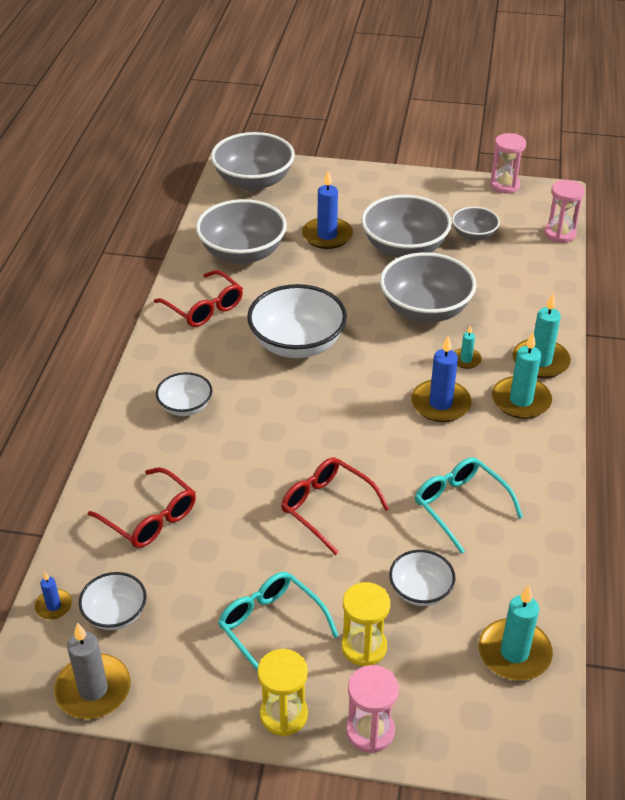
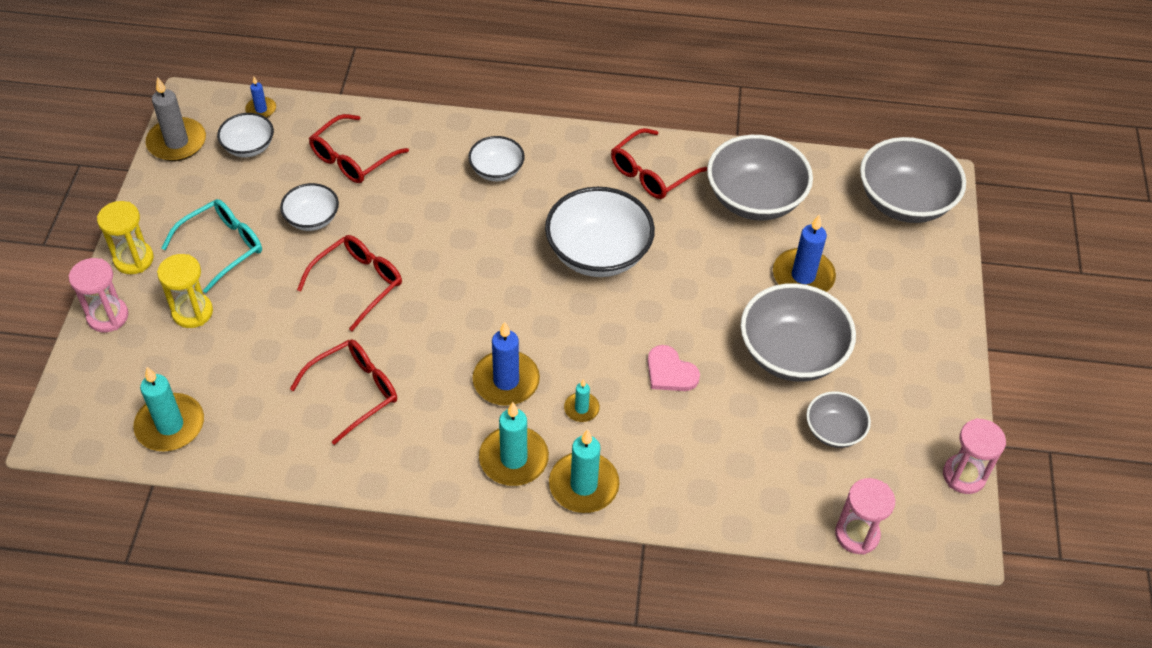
camera: 85 degrees right, 10 degrees up
(420, 590) = (250, 355): white bowl -> white bowl (312, 219)
(425, 309) = (670, 372): grey bowl -> pink heart
(460, 506) = (354, 392): turquoise glasses -> red glasses

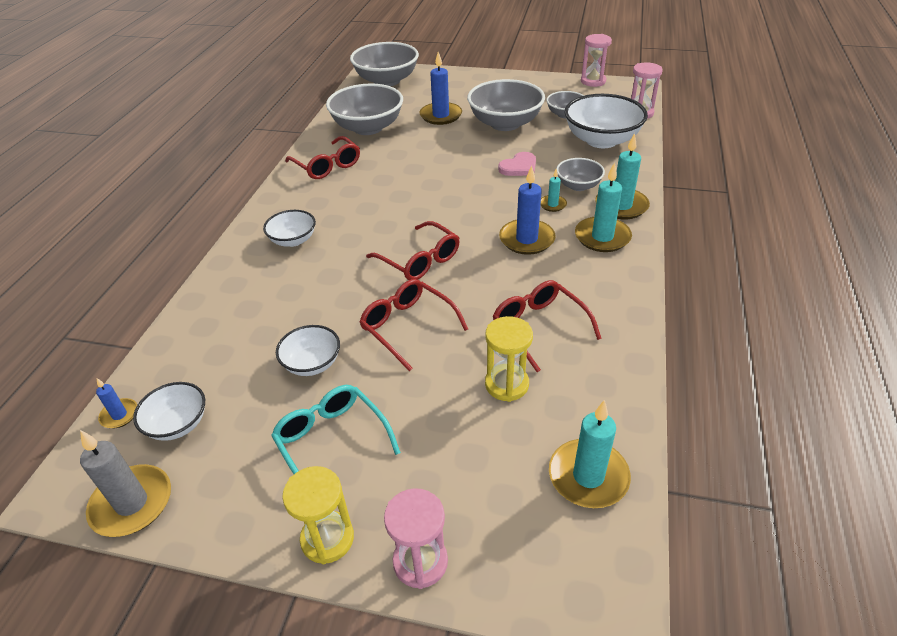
camera: 80 degrees left, 10 degrees down
(192, 312) = (426, 465): yellow hourglass -> yellow hourglass (506, 384)
(352, 158) = (237, 334): red glasses -> red glasses (420, 260)
(598, 254) = (402, 192): white bowl -> white bowl (601, 140)
(629, 439) = (578, 185): none -> grey bowl

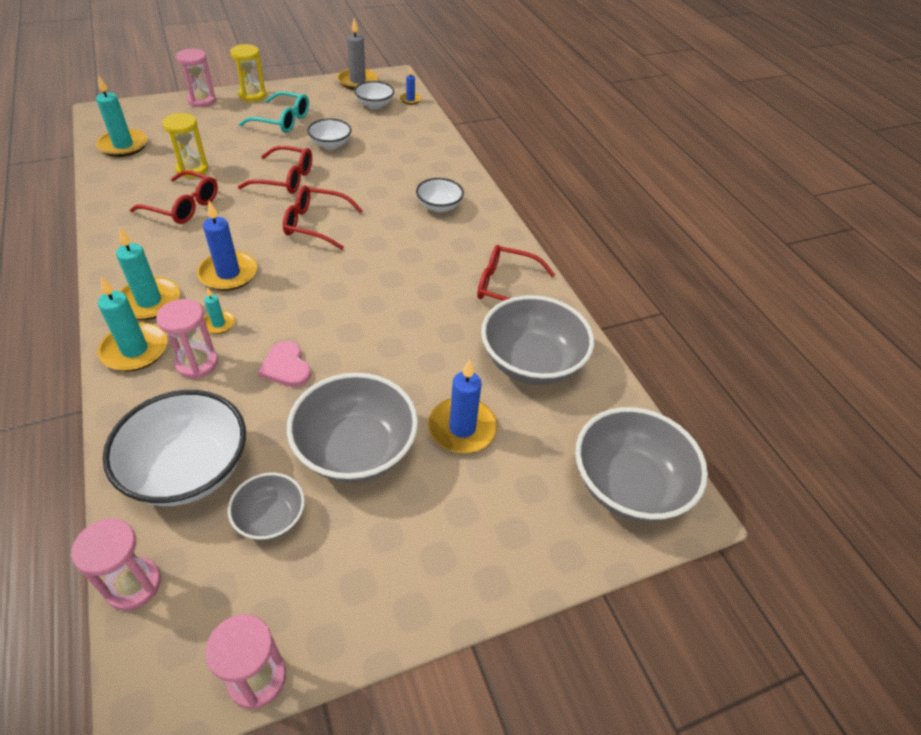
camera: 140 degrees right, 5 degrees up
(519, 167) = (286, 367): pink heart -> pink heart turned 45 degrees counterclockwise
(578, 185) = (197, 363): grey bowl -> pink hourglass

